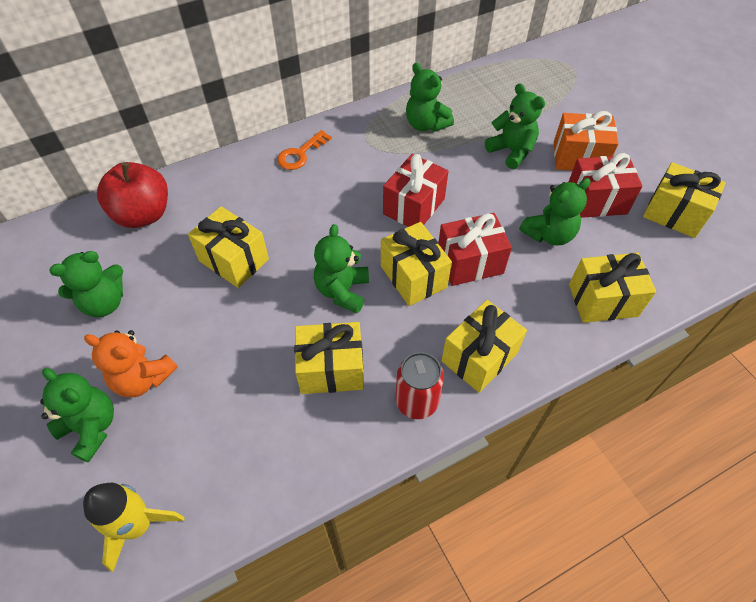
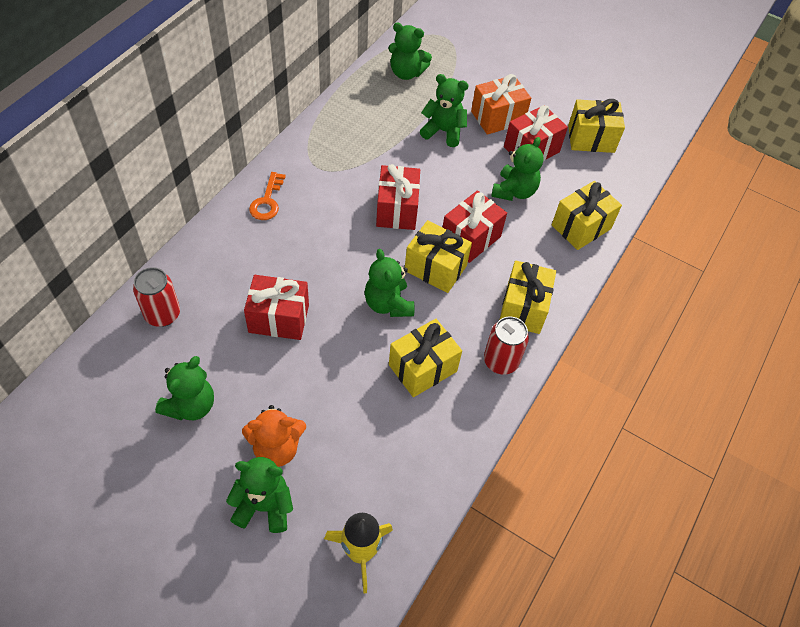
camera: 35 degrees left, 0 degrees up
(143, 214) = (162, 314): red apple -> red can
(234, 260) = (279, 318): yellow gift -> red gift
(426, 124) = (358, 133): green teddy bear -> green teddy bear (406, 73)

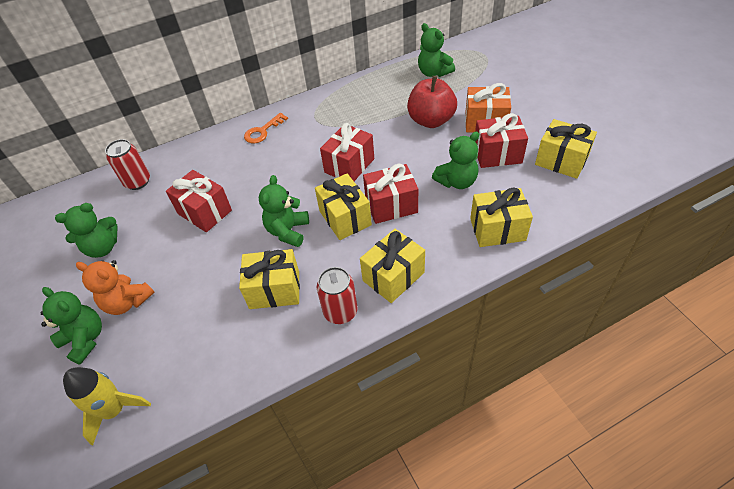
camera: 40 degrees right, 5 degrees down
(443, 131) = (431, 120): green teddy bear -> red apple

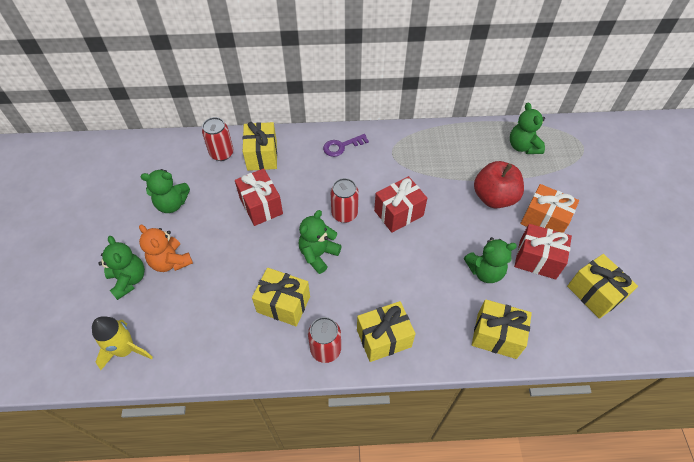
camera: 20 degrees right, 5 degrees up
(263, 131) = (341, 146): orange key -> purple key
(296, 186) = (344, 214): none -> red can
(345, 218) = (370, 263): yellow gift -> yellow gift (262, 156)
(391, 205) = (415, 269): red gift -> none

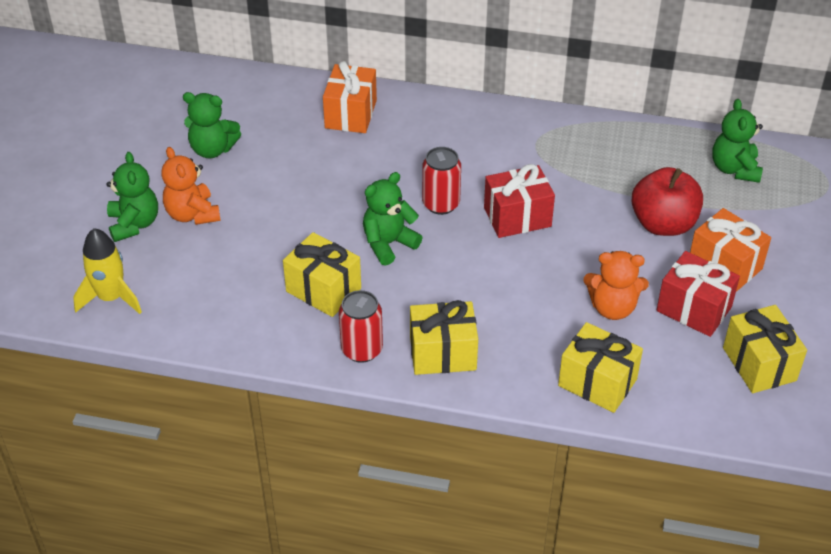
camera: 15 degrees right, 10 degrees down
(222, 153) = (296, 102): red can -> none
(261, 206) = (330, 173): red gift -> none
(262, 156) = (351, 114): yellow gift -> orange gift
(341, 146) = (466, 122): purple key -> none
(485, 271) = (612, 308): green teddy bear -> orange teddy bear

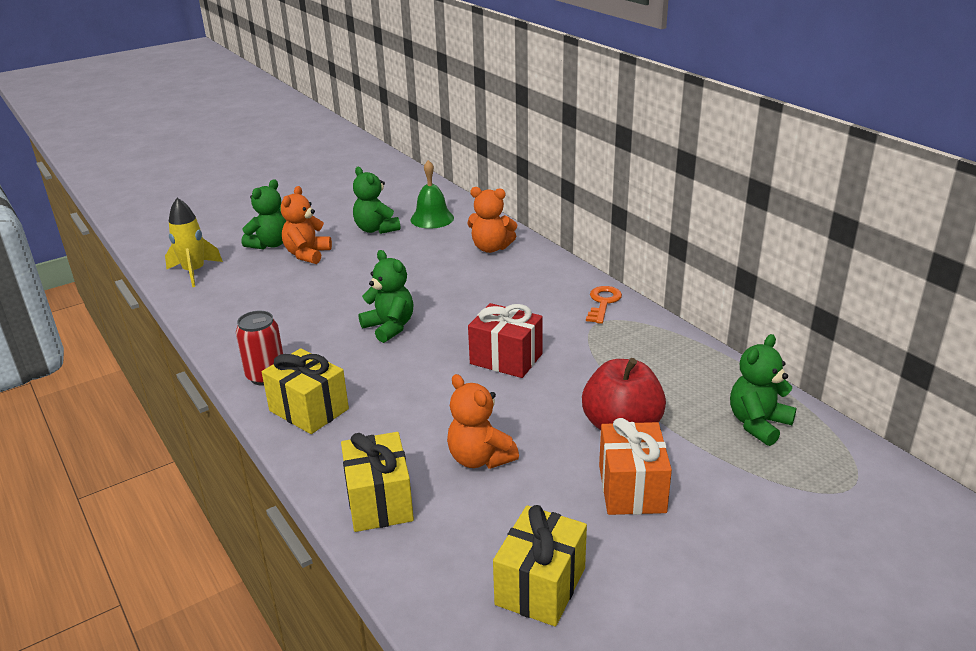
camera: 45 degrees right, 15 degrees down
(247, 108) = (432, 218): none -> green bell
(323, 290) = (305, 330): yellow gift -> none
(351, 114) = (491, 248): orange gift -> orange teddy bear
(388, 244) = (389, 327): green teddy bear -> green teddy bear turned 45 degrees clockwise
(441, 204) = (464, 323): red can -> none
(515, 122) = (603, 303): none -> orange key
(694, 309) = (548, 503): red gift -> none

